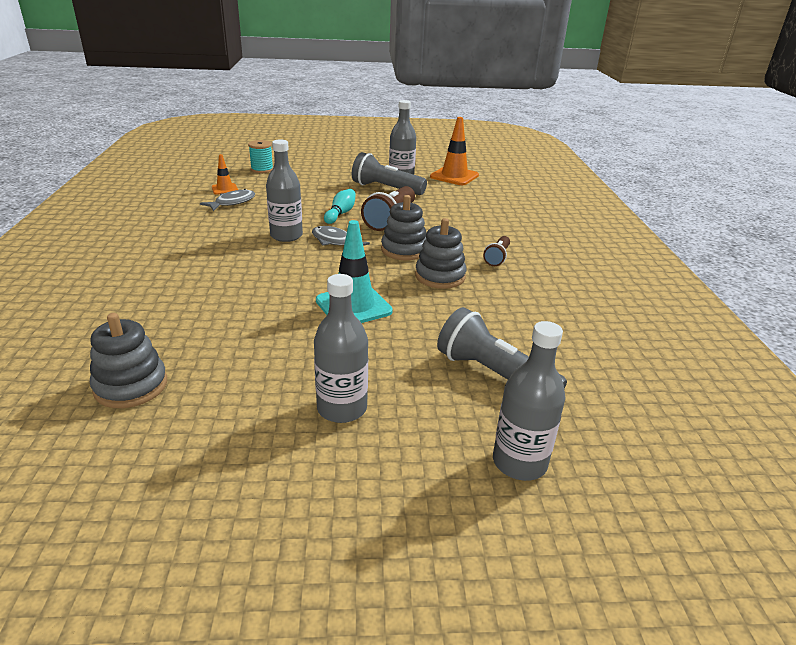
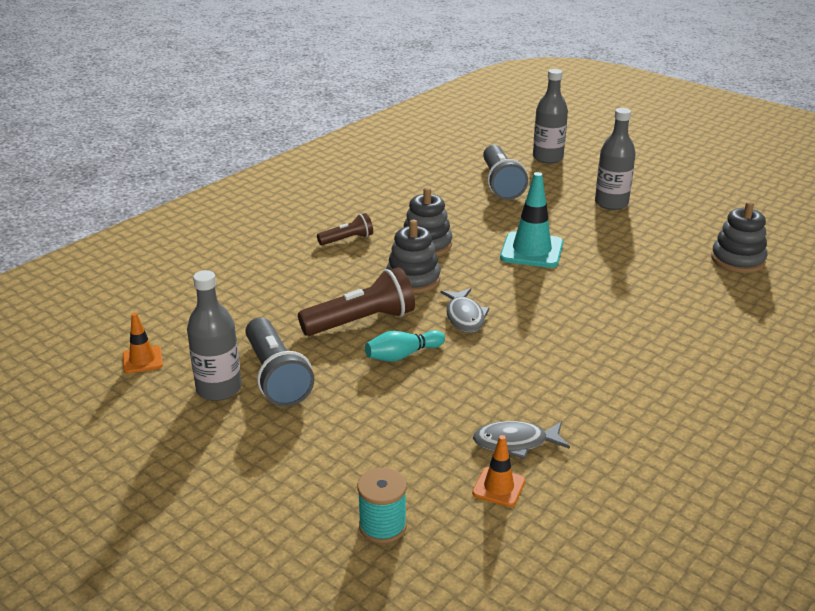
camera: 135 degrees left, 0 degrees up
(286, 236) = (506, 347): grey bottle -> none
(454, 176) = (142, 360): orange traffic cone -> orange traffic cone, size x0.55

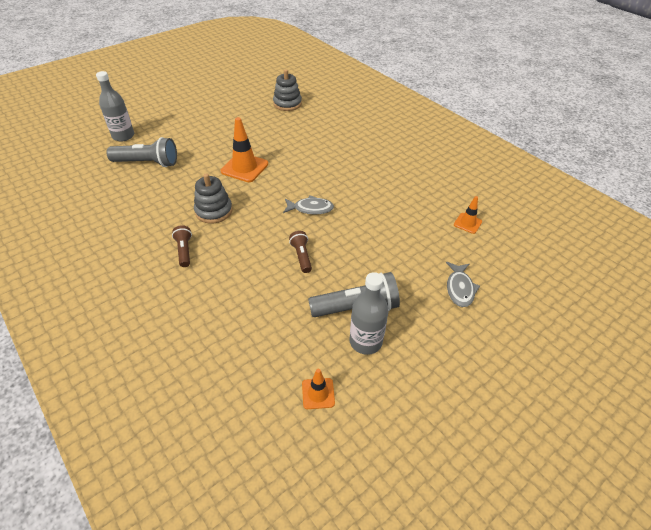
camera: 80 degrees left, 15 degrees up
(361, 321) = (301, 256): brown flashlight -> brown flashlight, size x0.56
(382, 526) = (499, 271): turquoise spool -> none
(402, 355) = (345, 242): turquoise bowling pin -> none
(413, 279) = (257, 224): grey stacking toy -> none
(515, 443) = (433, 211): grey fish -> grey fish (459, 288)
(531, 250) = (244, 168): turquoise traffic cone -> orange traffic cone
(611, 203) = (203, 126): grey bottle -> none

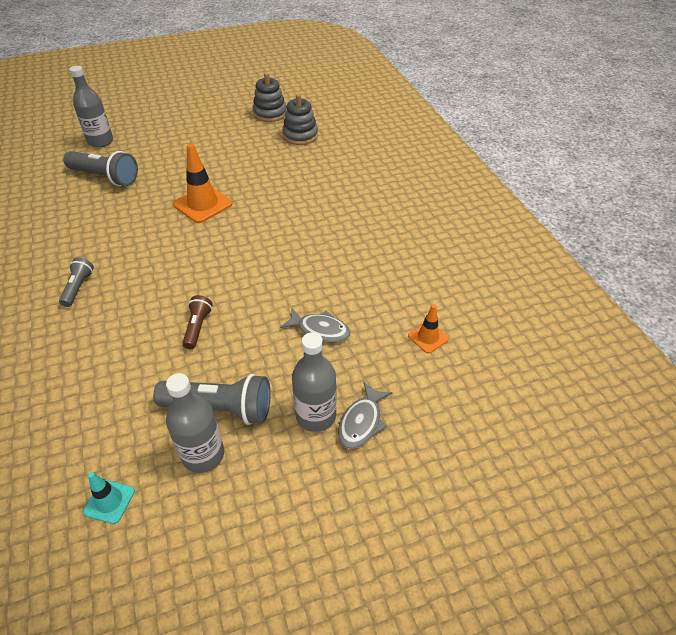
camera: 20 degrees right, 0 degrees up
(184, 251) = (78, 287): brown flashlight -> grey flashlight
(214, 211) = (137, 249): grey stacking toy -> grey stacking toy (270, 113)
(310, 208) = (245, 271): grey fish -> grey fish (320, 330)
(318, 393) = (109, 501): orange traffic cone -> turquoise traffic cone
(426, 293) = (316, 416): none -> grey bottle

